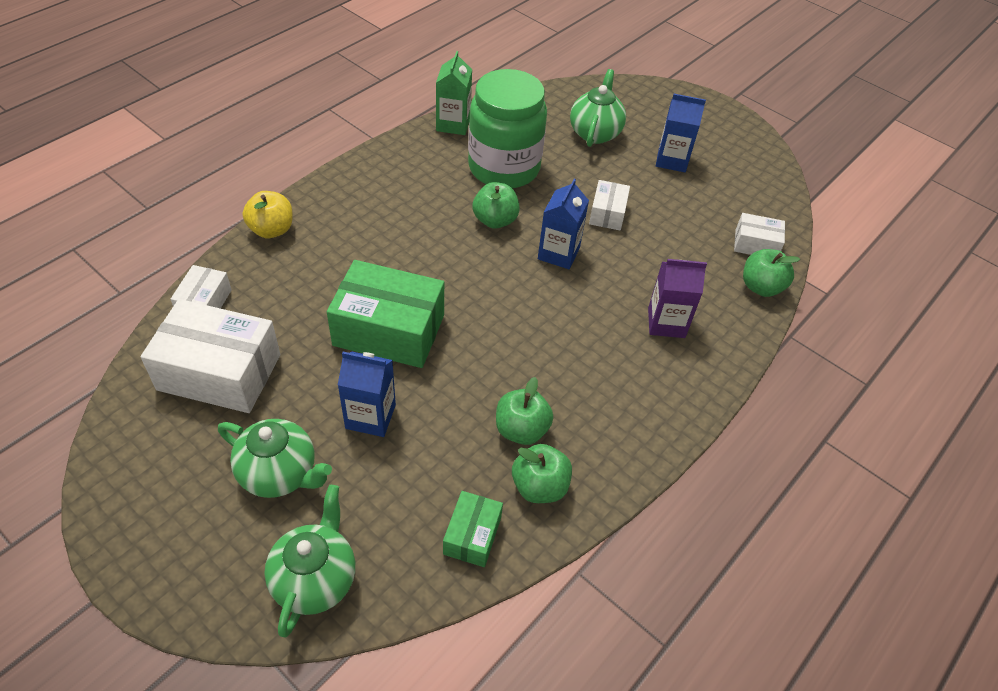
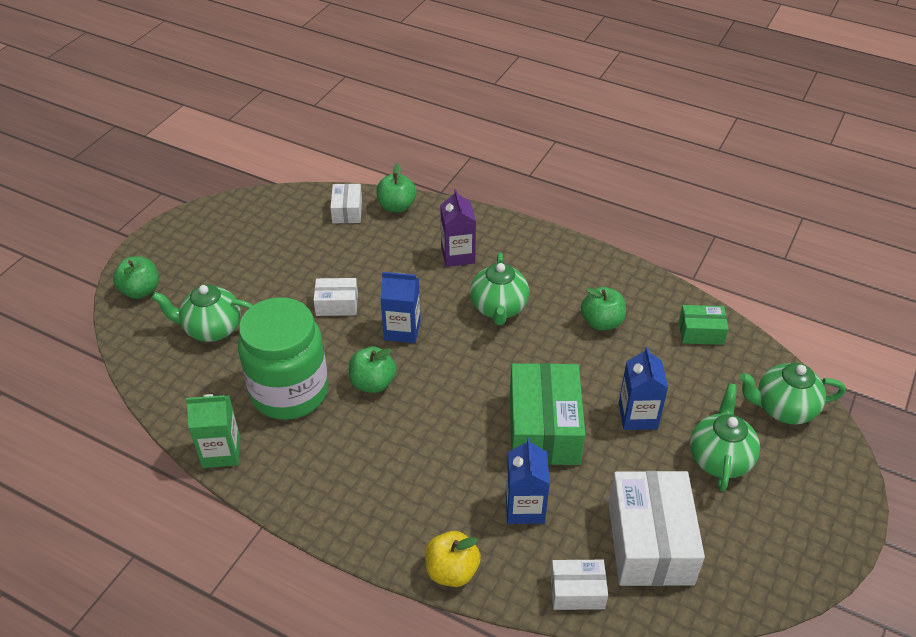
camera: 100 degrees left, 5 degrees down
(539, 486) = (643, 304): green apple -> green apple (141, 291)
(570, 338) = (499, 308): none -> green teapot
(672, 160) = (244, 269): blue carton -> blue carton (524, 507)

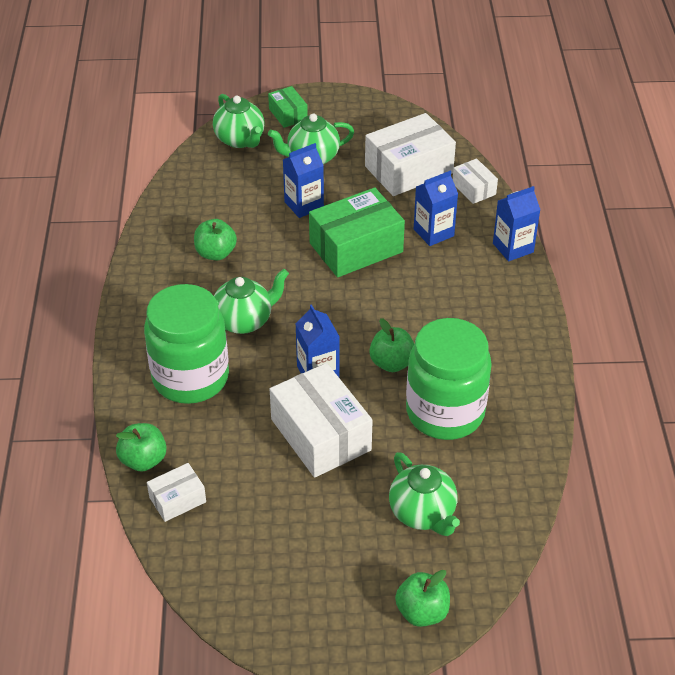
camera: 120 degrees left, 0 degrees up
(221, 452) = (538, 421): green carton -> none
(337, 304) = (320, 434): white box -> white box, size x1.95
(452, 571) = (513, 248): yellow apple -> blue carton
(458, 255) = (190, 377): purple carton -> green jar
(701, 332) = (187, 196): green box -> green box (288, 114)

